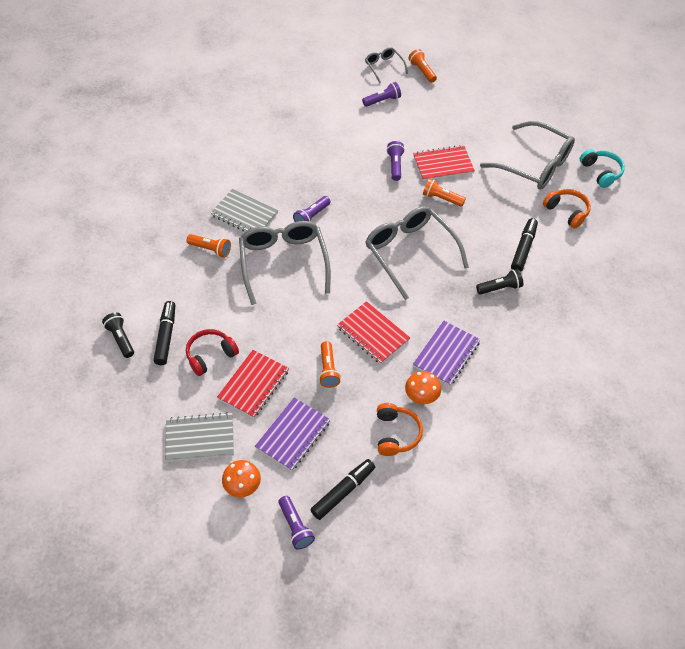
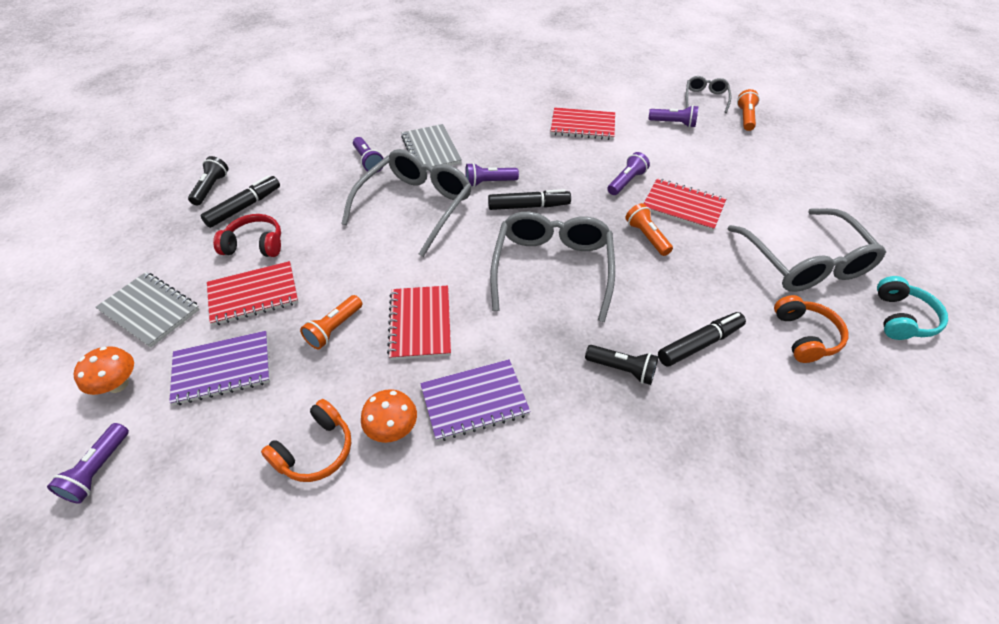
camera: 40 degrees right, 5 degrees down
(210, 249) = (368, 161): orange flashlight -> purple flashlight
(326, 135) = (582, 126): none -> red notebook
(343, 492) = (186, 471): black marker -> black marker (528, 206)

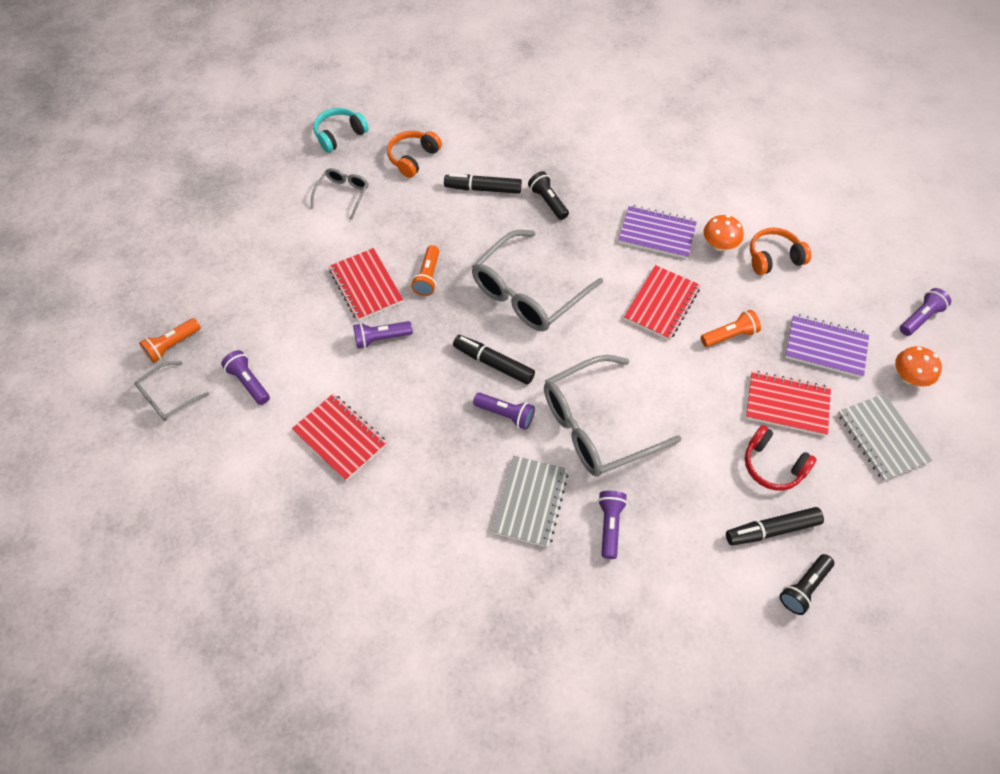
camera: 145 degrees left, 10 degrees up
(805, 262) = (343, 194): grey glasses -> grey glasses, size x0.50

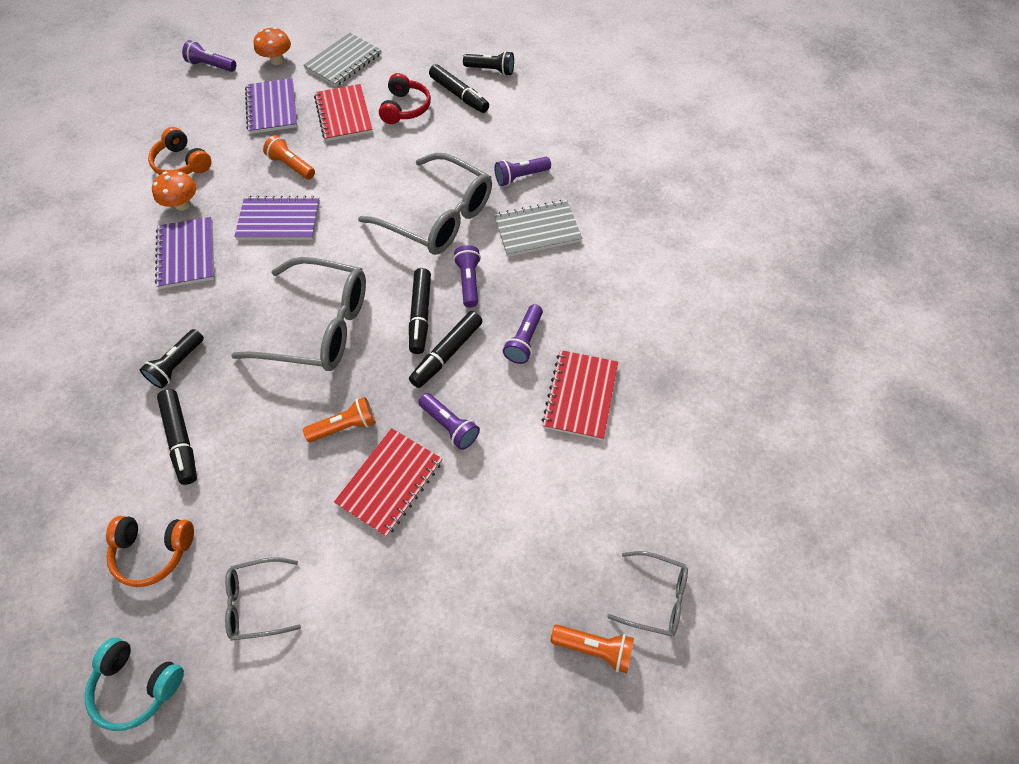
camera: 120 degrees left, 0 degrees up
(249, 382) = (581, 522): purple flashlight -> purple flashlight (524, 340)
(444, 365) = (447, 353): none -> black marker
(662, 304) = (279, 220): red notebook -> purple notebook

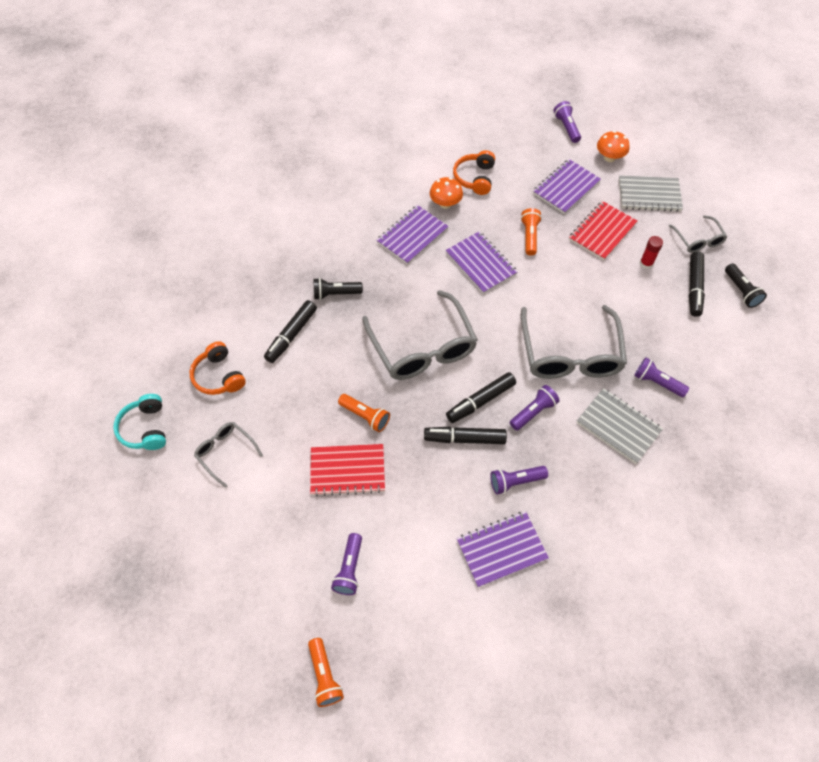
camera: 55 degrees right, 0 degrees up
(405, 108) = (646, 263): red headphones -> red glue stick
(449, 426) = (413, 478): purple flashlight -> purple flashlight (349, 569)
(580, 396) = (501, 549): red notebook -> purple notebook
(656, 597) = (386, 698): grey glasses -> grey glasses (698, 240)

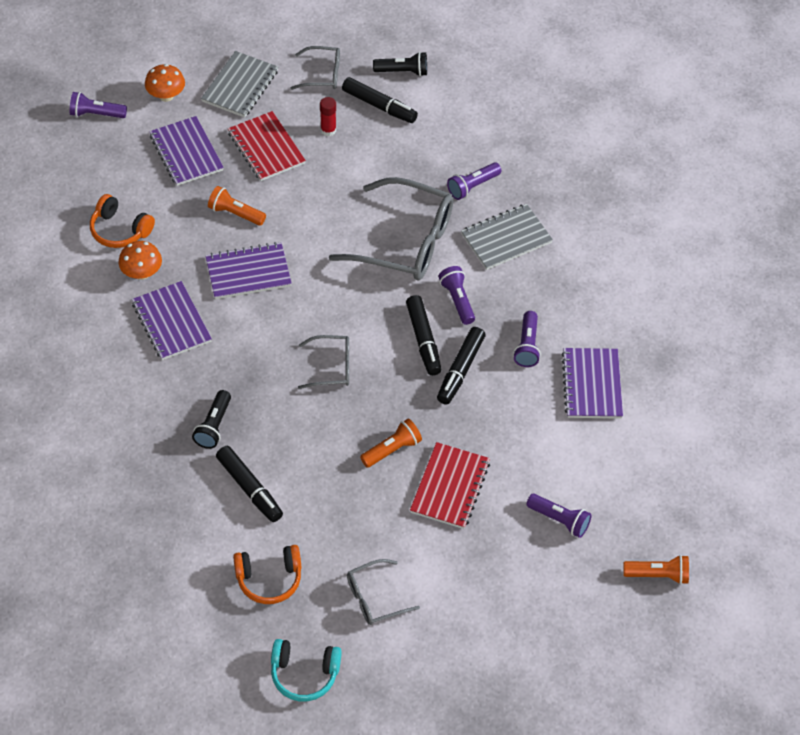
camera: 70 degrees left, 5 degrees down
(423, 348) = (332, 367): grey glasses -> grey glasses, size x0.50

